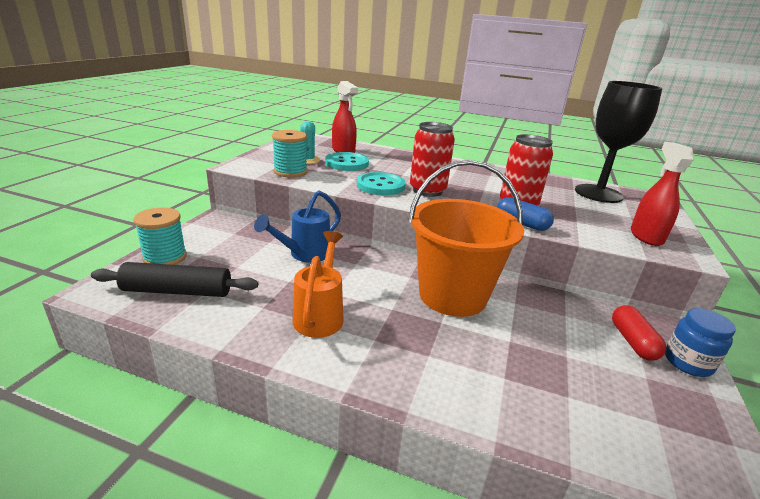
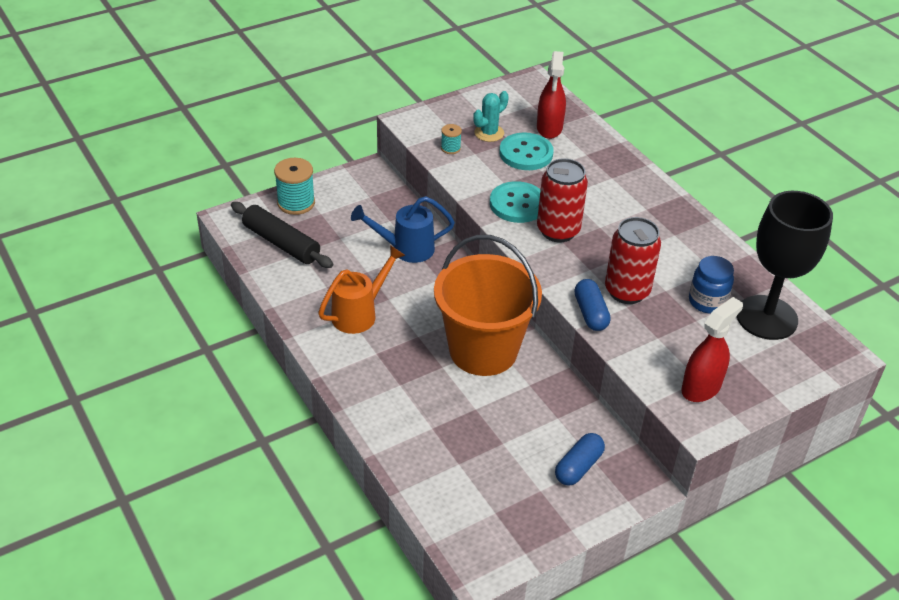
camera: 40 degrees right, 15 degrees up
(290, 172) = (450, 148): turquoise spool -> turquoise spool, size x0.53
(632, 342) = (578, 467): red capsule -> blue capsule
(687, 362) = (596, 504): blue jar -> blue jar (707, 301)

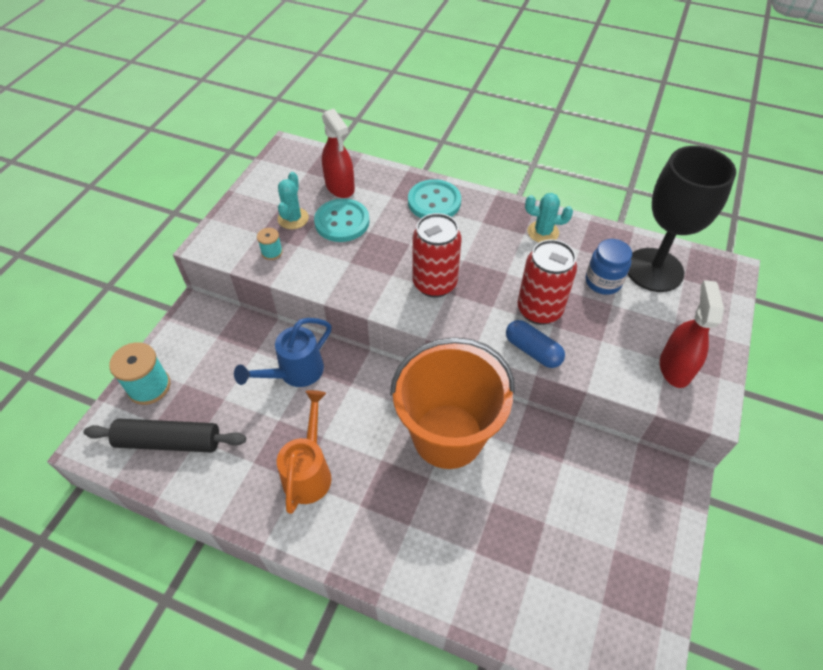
camera: 35 degrees left, 10 degrees up
(517, 204) = (378, 276): turquoise button -> turquoise button (434, 202)
(578, 467) = (620, 500): blue capsule -> none
(693, 242) = (543, 232): none -> turquoise cactus

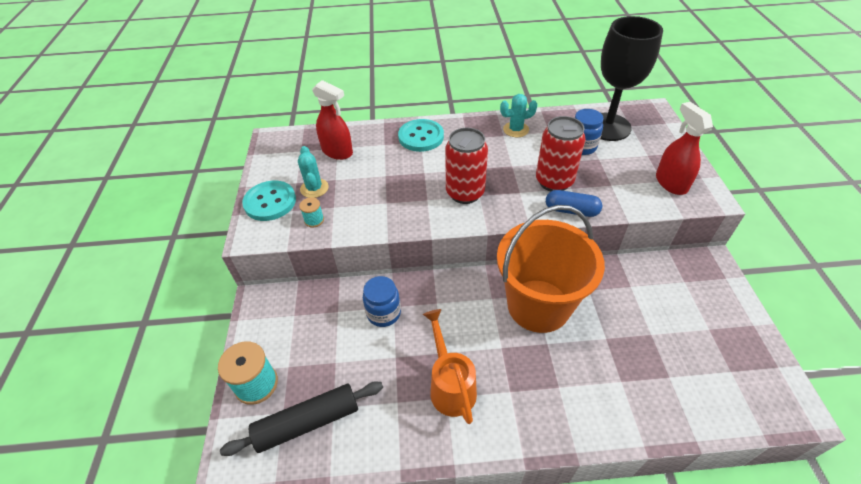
camera: 25 degrees left, 5 degrees down
(295, 373) = (383, 313): blue watering can -> blue jar
(342, 222) = (358, 176): turquoise button -> turquoise button (270, 202)

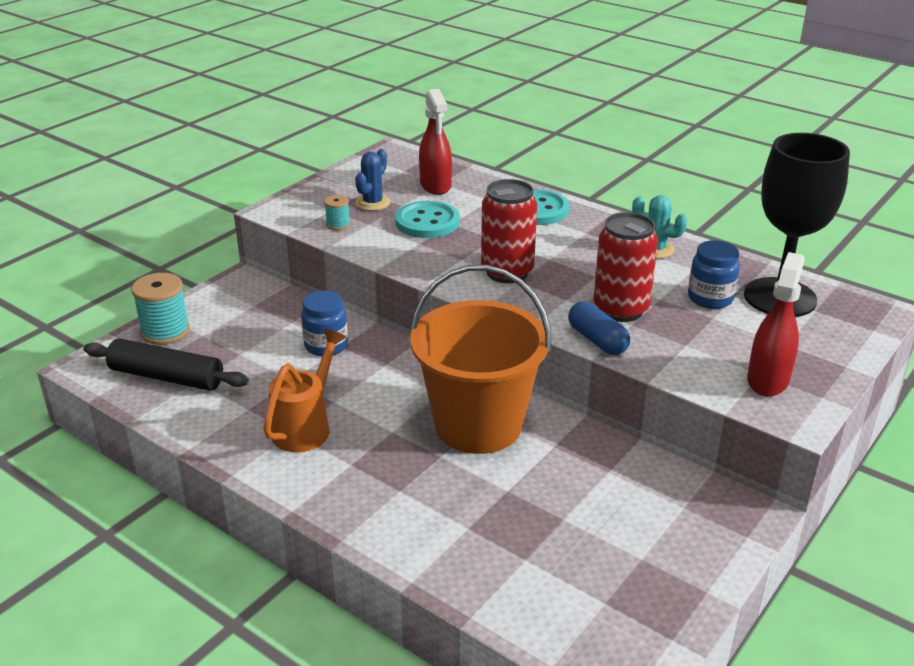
camera: 40 degrees right, 15 degrees down
(270, 202) = (322, 195): turquoise button -> turquoise button (427, 222)
(314, 188) = (373, 203): turquoise cactus -> blue cactus

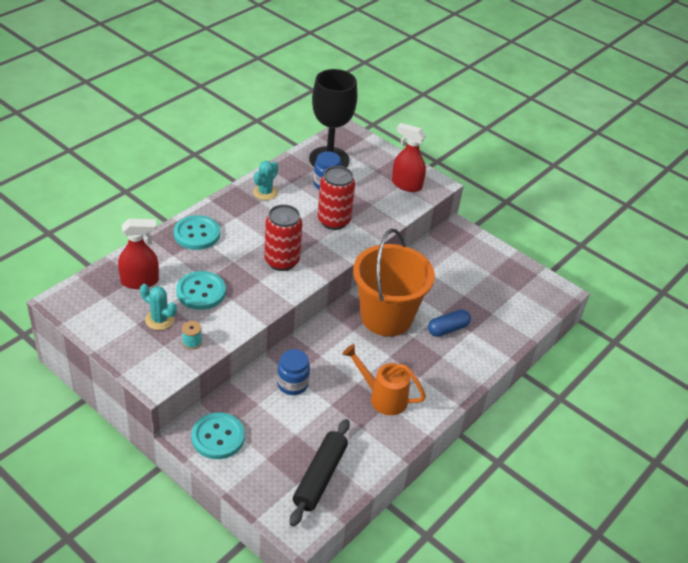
camera: 90 degrees left, 10 degrees up
(165, 331) = (257, 483): turquoise spool -> none
(238, 299) = (218, 437): none -> turquoise button
(373, 203) = (159, 320): blue cactus -> turquoise cactus
(597, 340) = (365, 236): blue capsule -> blue capsule (448, 329)

